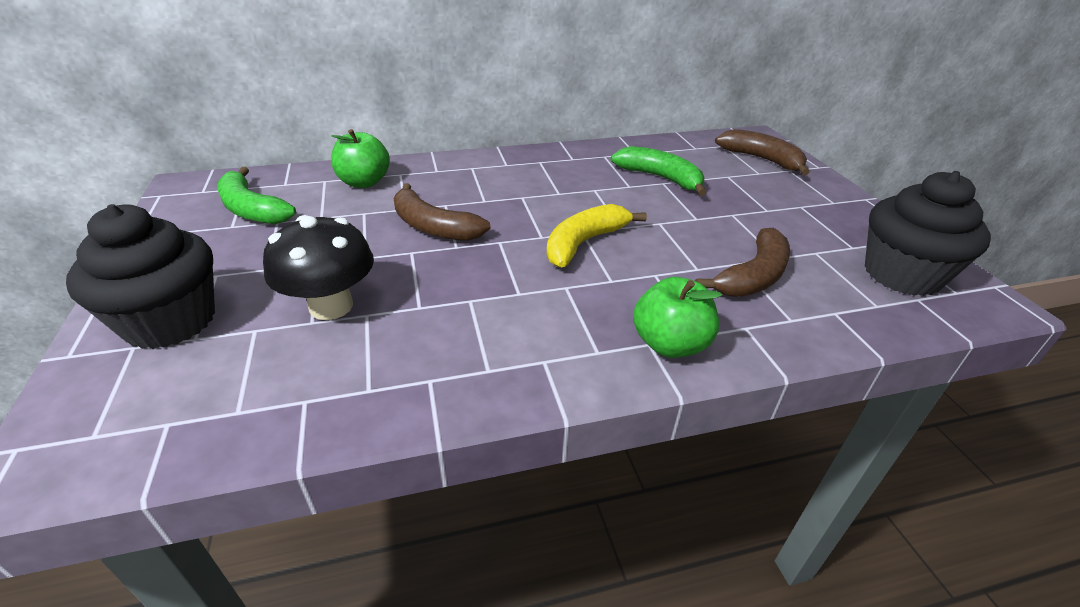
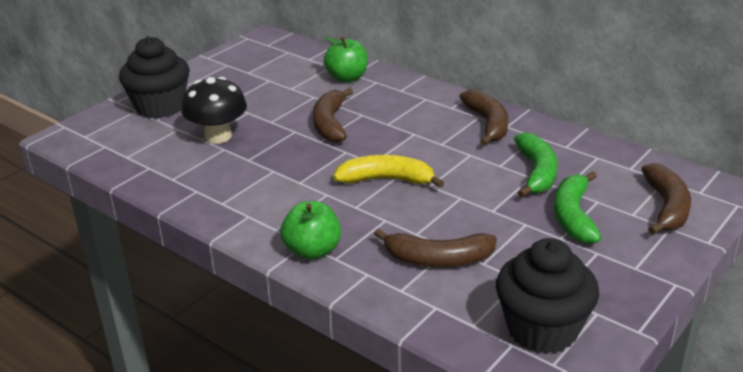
camera: 55 degrees right, 5 degrees down
(252, 209) = (270, 67): green banana -> green banana (573, 216)
(557, 163) = (487, 124): none -> brown banana

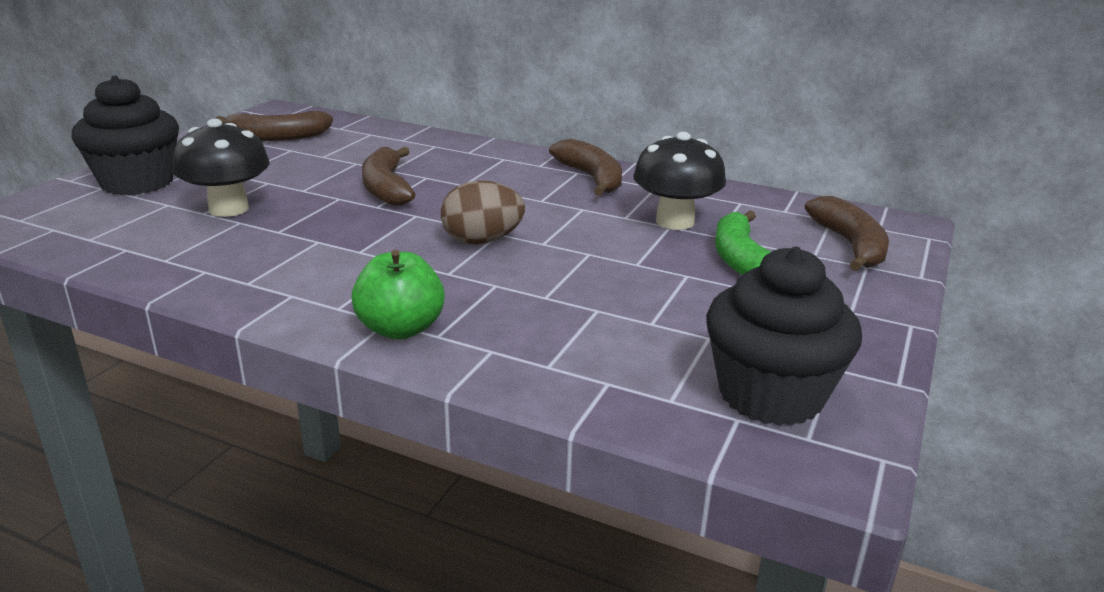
camera: 15 degrees left, 5 degrees down
(347, 78) = (395, 143): green apple -> none
(386, 180) = (482, 241): yellow banana -> brown egg
(438, 259) = (587, 324): brown banana -> brown banana (277, 137)
(536, 173) = (675, 221): green banana -> black mushroom

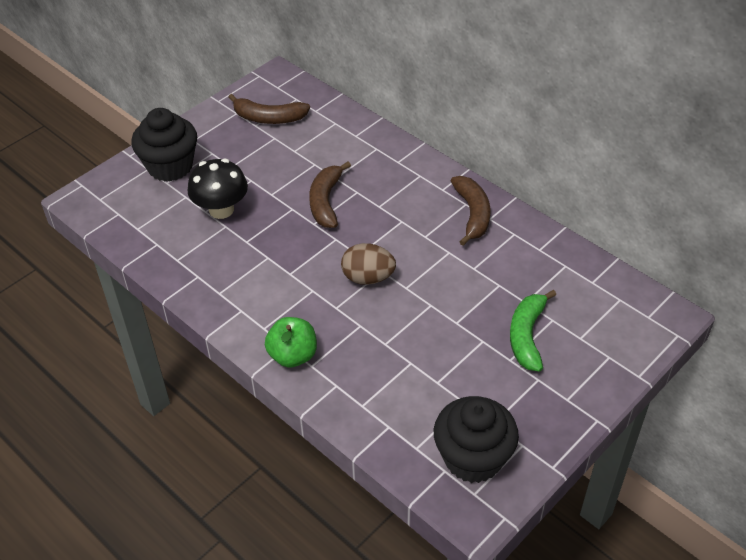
camera: 20 degrees right, 20 degrees up
(675, 221) = (505, 280): black mushroom -> none
(850, 245) = (613, 332): brown banana -> none

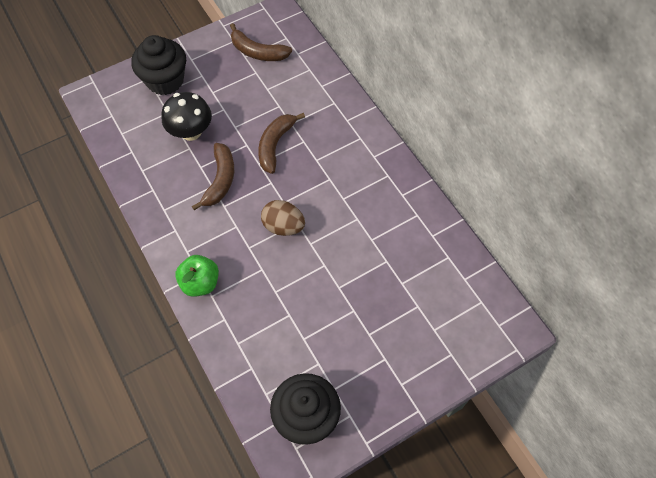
camera: 15 degrees right, 15 degrees up
(472, 214) = (389, 187): brown banana -> brown banana (220, 180)
(527, 336) = (391, 316): green banana -> none

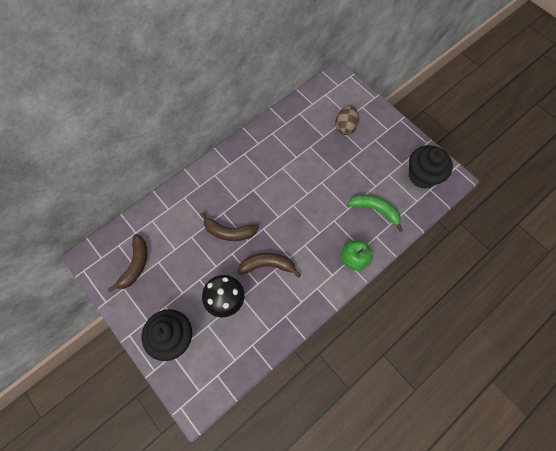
camera: 100 degrees left, 5 degrees up
(264, 328) = (375, 210): none -> green banana
(283, 226) = (298, 213): brown egg -> brown egg (345, 127)

